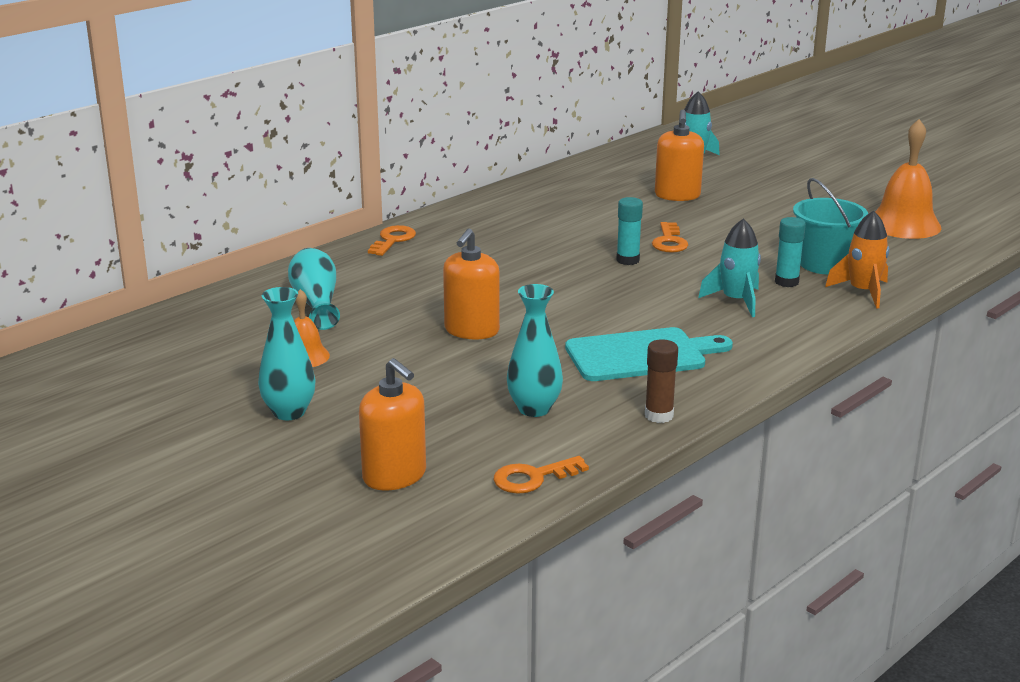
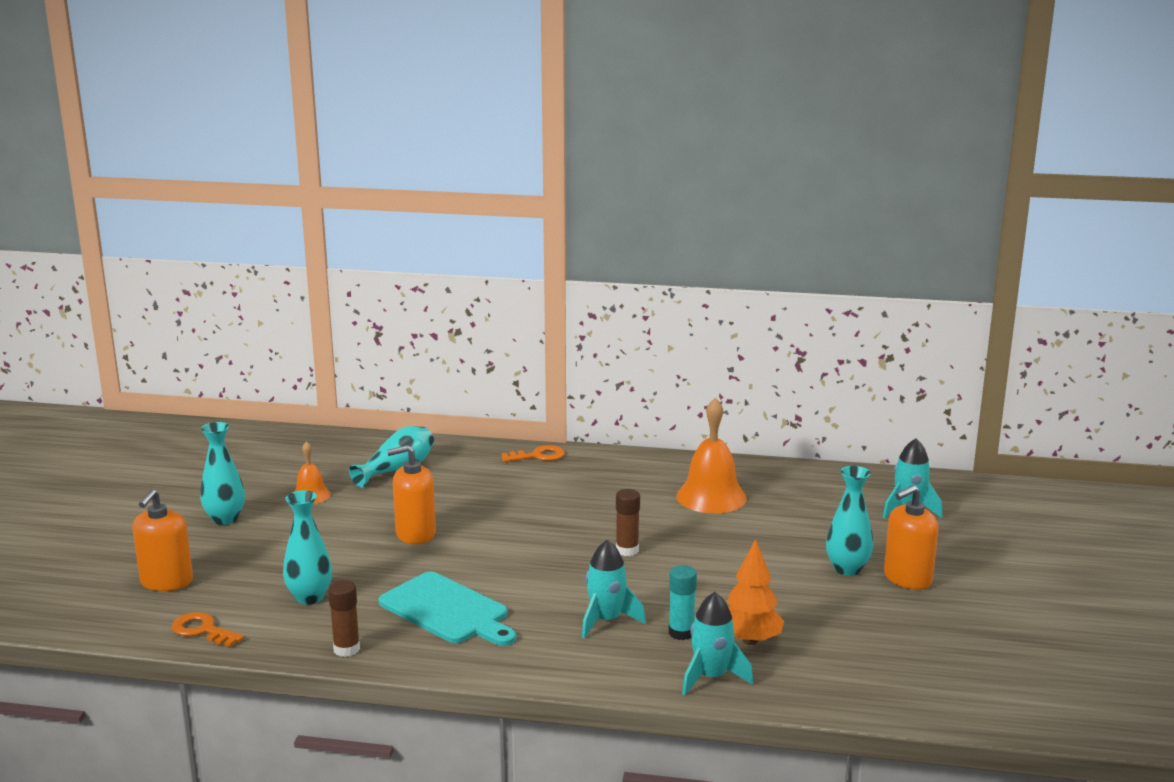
camera: 55 degrees right, 5 degrees down
(628, 260) = (627, 550): turquoise glue stick -> brown glue stick
(669, 241) = (693, 555): orange key -> none
(677, 195) = (805, 528): orange soap dispenser -> orange soap dispenser (907, 578)
(757, 204) = (847, 569): none -> turquoise vase
(824, 264) = (750, 640): turquoise bucket -> orange tree
(863, 292) = (711, 677): orange rocket -> turquoise rocket
(904, 224) = (921, 657): orange bell -> orange bell (711, 497)

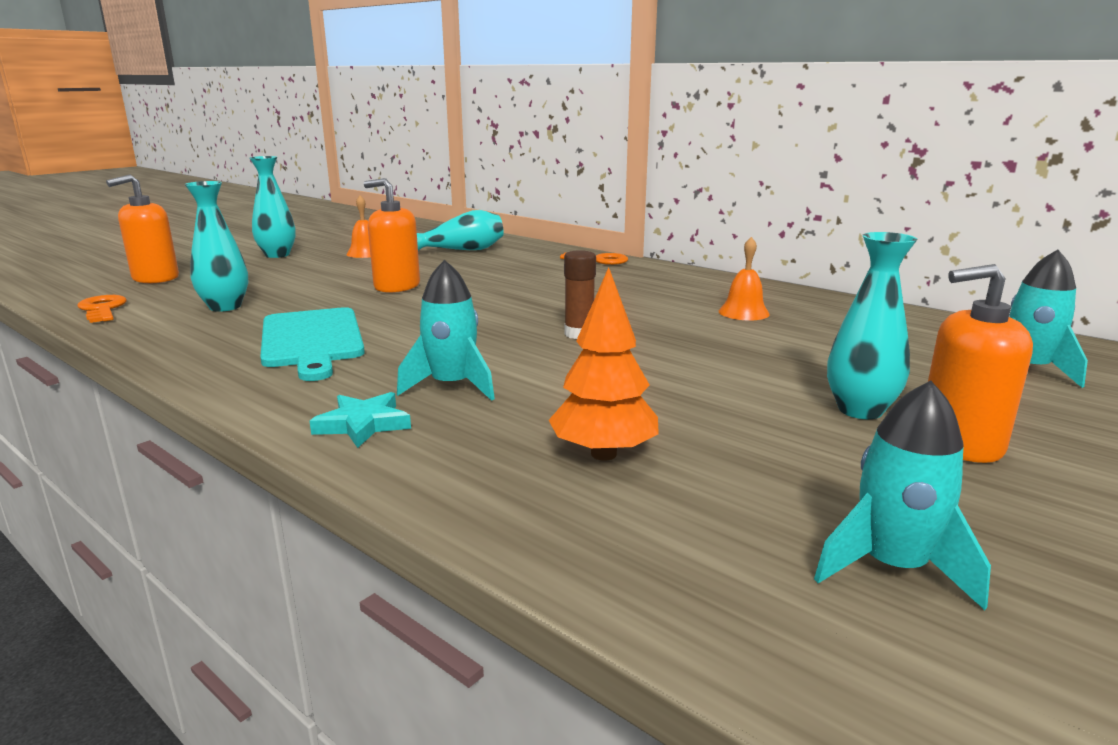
camera: 30 degrees right, 0 degrees up
(346, 649) = (166, 347): brown glue stick -> none
(596, 664) = (363, 424): none -> turquoise star
(681, 633) = (521, 420): turquoise glue stick -> none
(711, 497) = (743, 312): orange bell -> orange bell, size x0.56
(711, 677) = (482, 482): turquoise rocket -> turquoise rocket (892, 567)

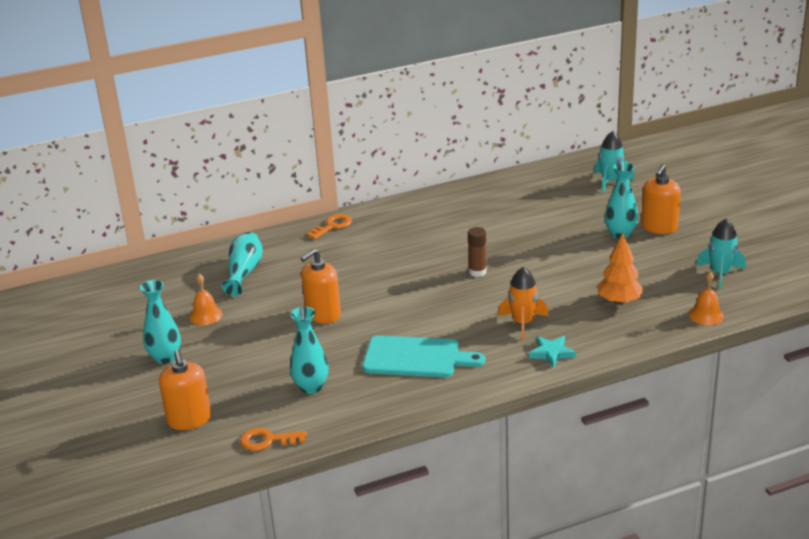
camera: 60 degrees left, 10 degrees up
(451, 386) = (523, 323): turquoise rocket -> orange rocket
(743, 312) = (484, 215): orange bell -> orange bell (706, 315)

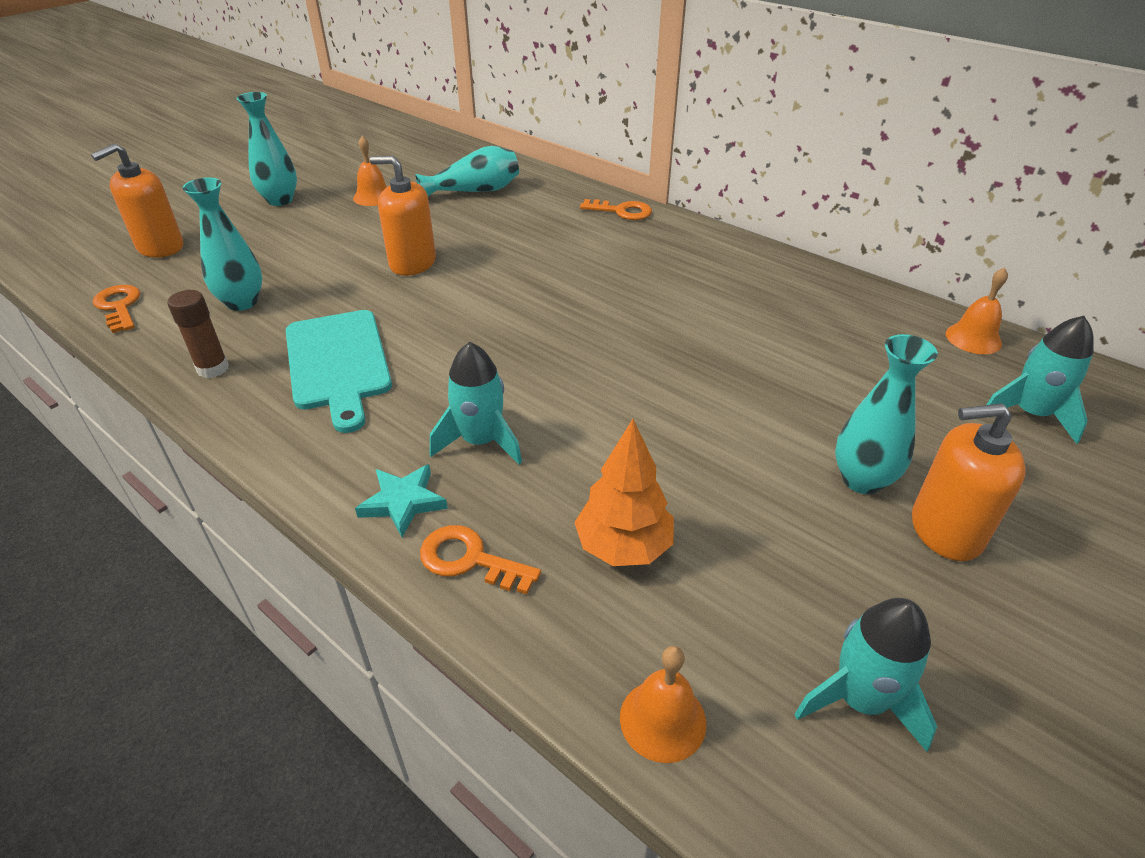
camera: 60 degrees right, 10 degrees up
(477, 272) = (600, 352): brown glue stick -> brown glue stick (213, 368)
(523, 323) = (480, 441): orange rocket -> turquoise rocket
(551, 171) = (973, 338): none -> orange bell
(601, 341) = (470, 560): none -> orange key

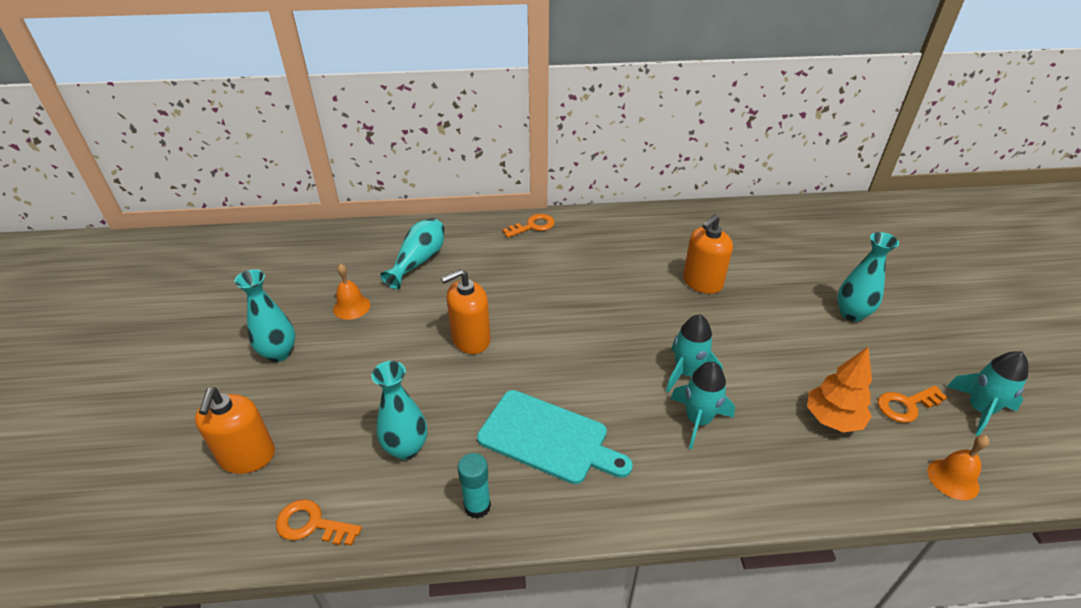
camera: 45 degrees left, 0 degrees up
(213, 368) = (477, 506): brown glue stick -> turquoise glue stick
(403, 502) = (722, 484): turquoise star -> none
(470, 560) = (795, 483): orange key -> orange key (906, 405)
(945, 530) = (902, 315): orange soap dispenser -> orange soap dispenser (702, 282)
(973, 338) = (786, 212): orange bell -> none
(1030, 414) = (851, 239): turquoise rocket -> turquoise rocket (686, 373)

